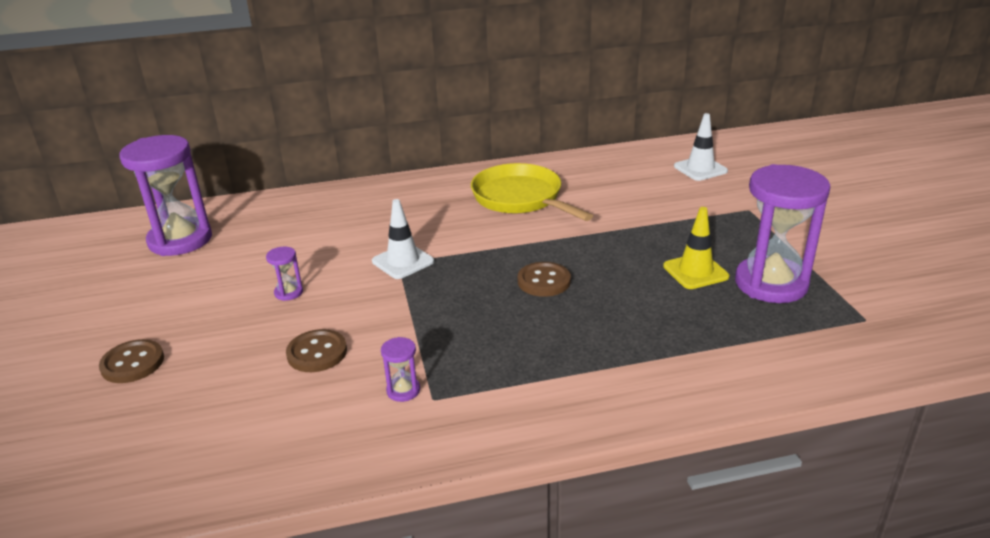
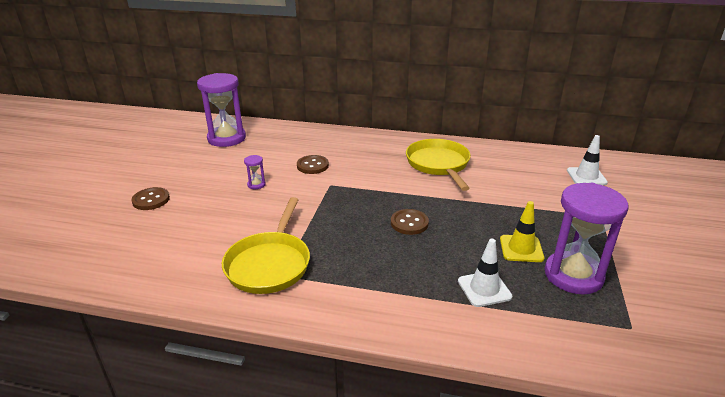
camera: 25 degrees right, 0 degrees up
(317, 353) = (242, 225): brown button -> brown button (312, 166)
(403, 261) = (333, 185): white traffic cone -> white traffic cone (484, 289)
(403, 390) = (270, 264): purple hourglass -> yellow pan

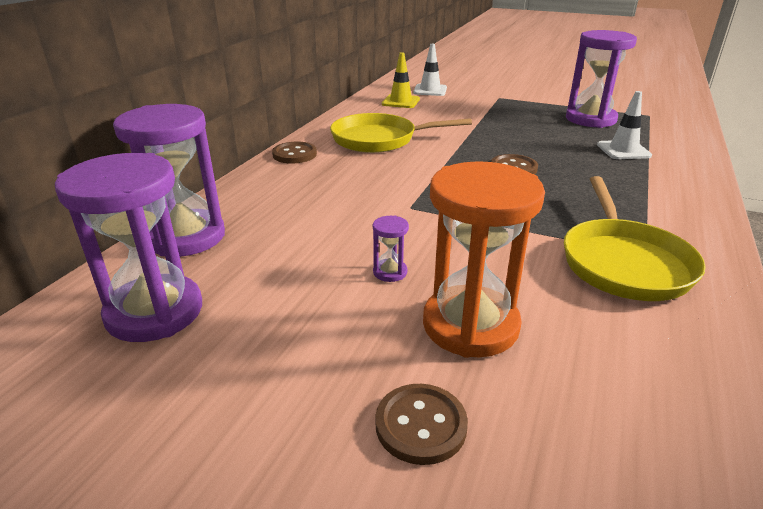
camera: 80 degrees left, 0 degrees up
(210, 209) = (470, 325): none -> orange hourglass
(270, 264) = (623, 262): yellow pan -> yellow pan turned 75 degrees clockwise
(286, 131) = (186, 237): none -> purple hourglass
(312, 166) = (342, 217): brown button -> brown button (294, 154)
(521, 249) = (555, 129): yellow traffic cone -> yellow traffic cone (400, 102)

